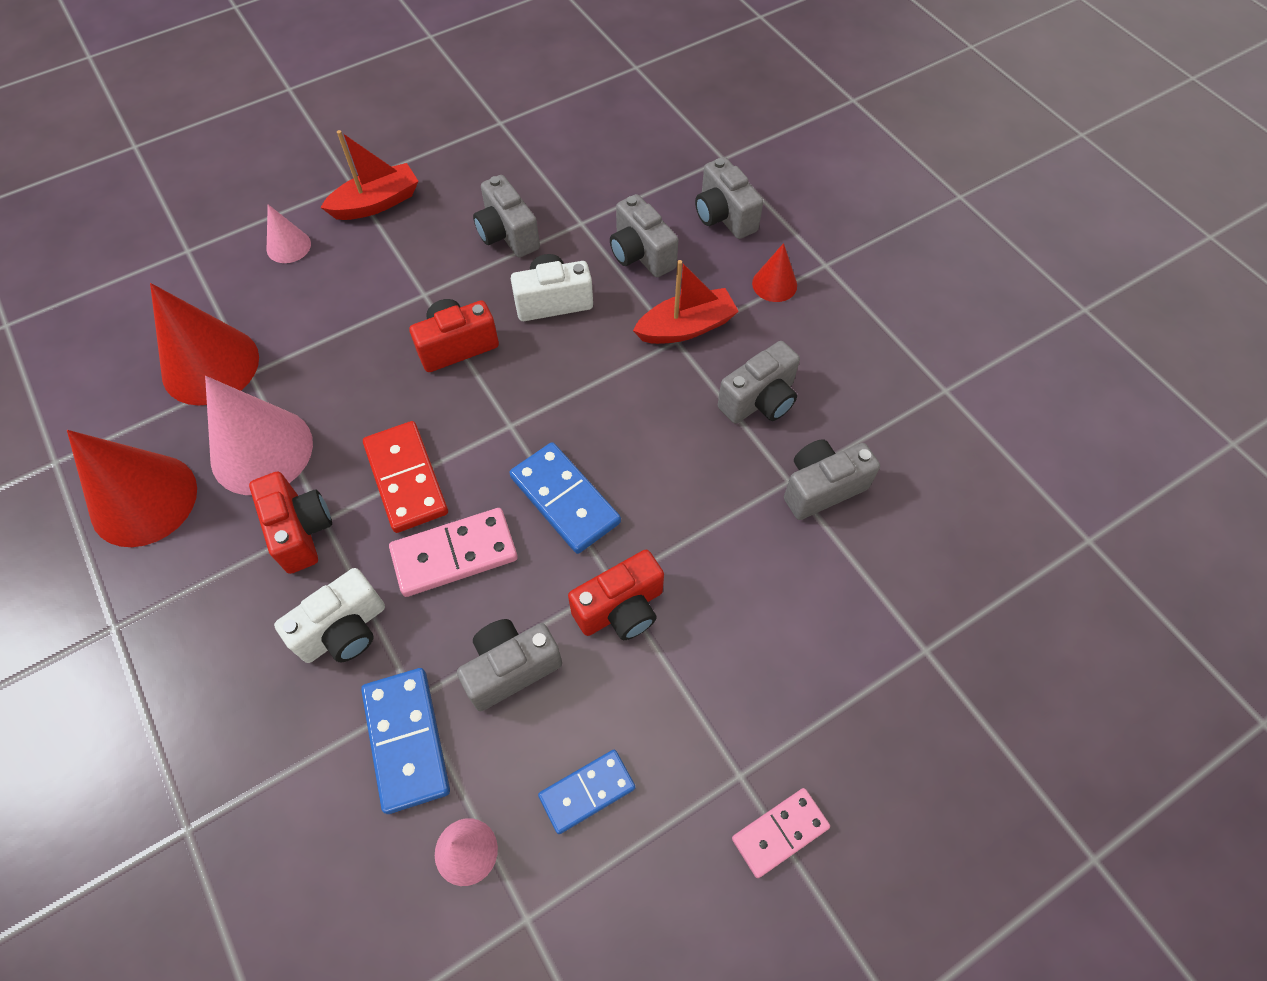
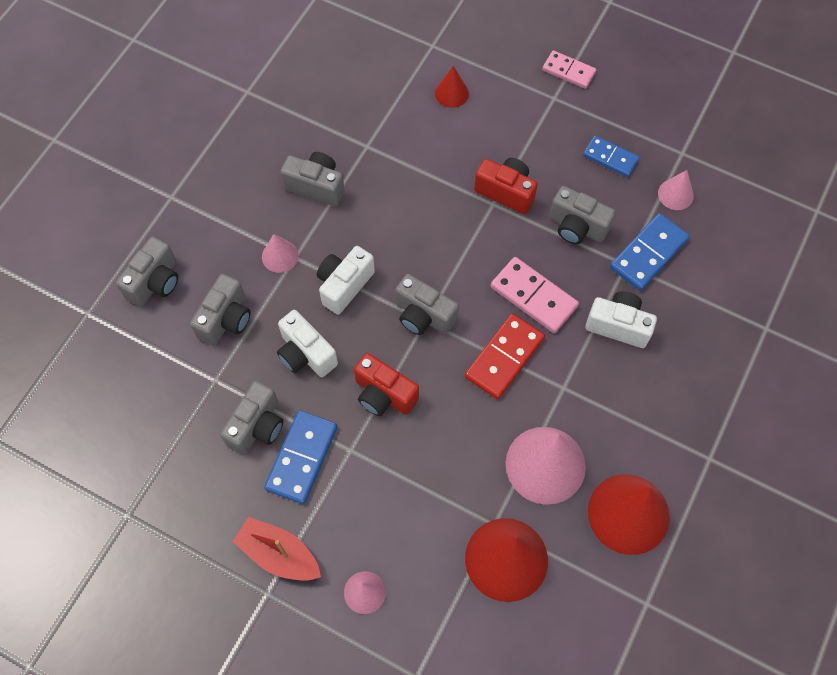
camera: 120 degrees left, 5 degrees up
(300, 531) = (580, 396): red camera -> none
(564, 500) = (458, 257): blue domino -> blue domino (302, 458)
(609, 369) = (344, 285): none -> white camera
(686, 327) = (280, 256): red boat -> pink cone
(774, 284) = (208, 220): red cone -> red cone (451, 93)
(821, 488) = (361, 128): grey camera -> grey camera (423, 316)

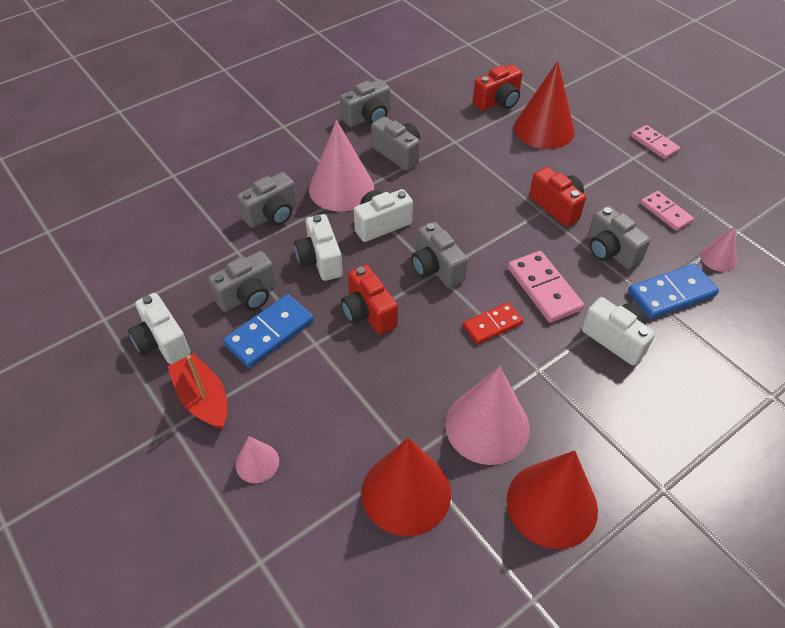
camera: 25 degrees right, 15 degrees down
(155, 282) = (235, 173): grey camera -> grey camera (368, 117)
(202, 514) = (162, 342): none -> white camera
(280, 256) = (341, 188): pink cone -> pink cone, size x2.00
(388, 72) = (498, 102): none -> red camera
(451, 93) = (544, 129): red cone -> red cone, size x2.00
(504, 357) = (492, 325): red domino -> red domino, size x0.66
(610, 158) = (665, 212): blue domino -> pink domino

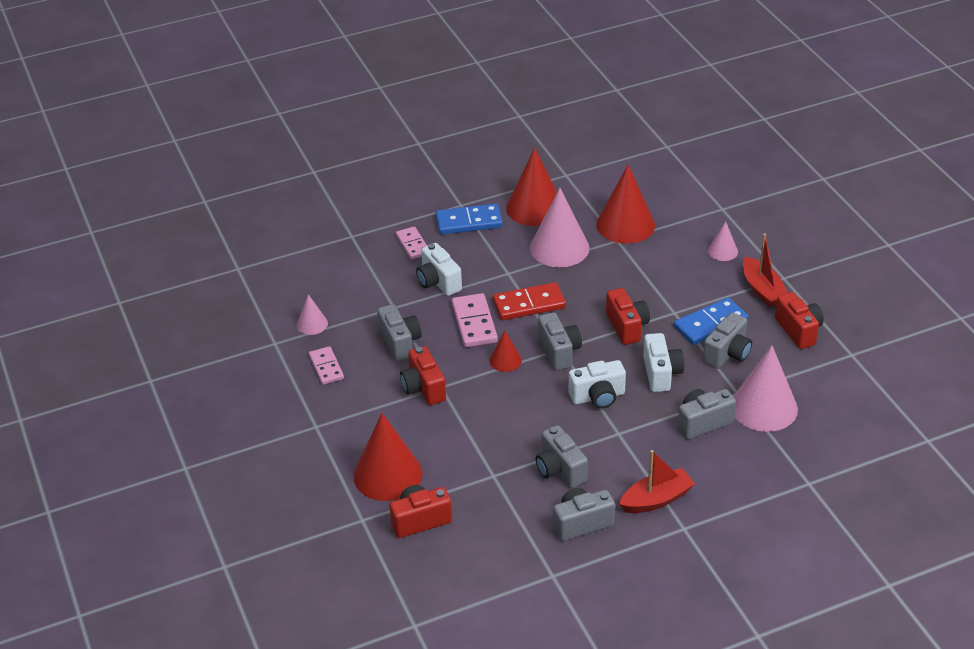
camera: 165 degrees left, 10 degrees down
(162, 342) = (798, 330): white camera -> red camera
(248, 296) = (727, 354): grey camera -> grey camera turned 150 degrees clockwise
(308, 143) = (656, 499): none -> red boat
(341, 188) = (629, 439): pink cone -> pink cone (764, 407)
(489, 249) = (505, 360): none -> red cone
(492, 325) = (529, 304): red domino -> red domino, size x1.51
(654, 144) = (282, 437): pink domino -> pink domino (413, 245)
(671, 294) = (372, 304): blue domino -> blue domino (469, 222)

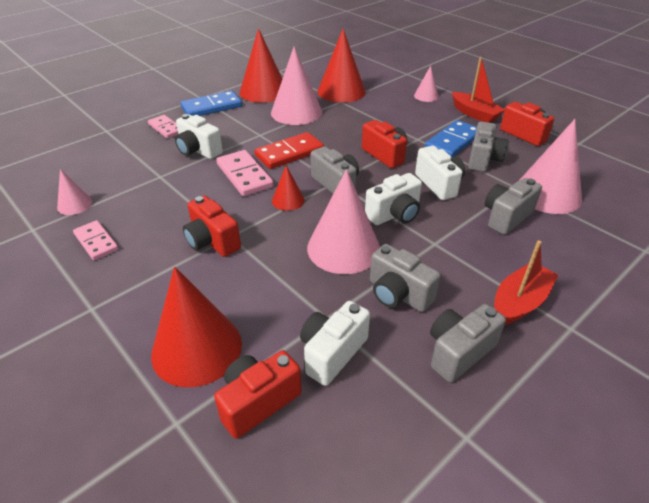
camera: 20 degrees left, 0 degrees up
(400, 342) = (174, 204): grey camera -> none
(485, 501) = (332, 353): none -> white camera
(534, 420) = (343, 248): none -> pink cone

